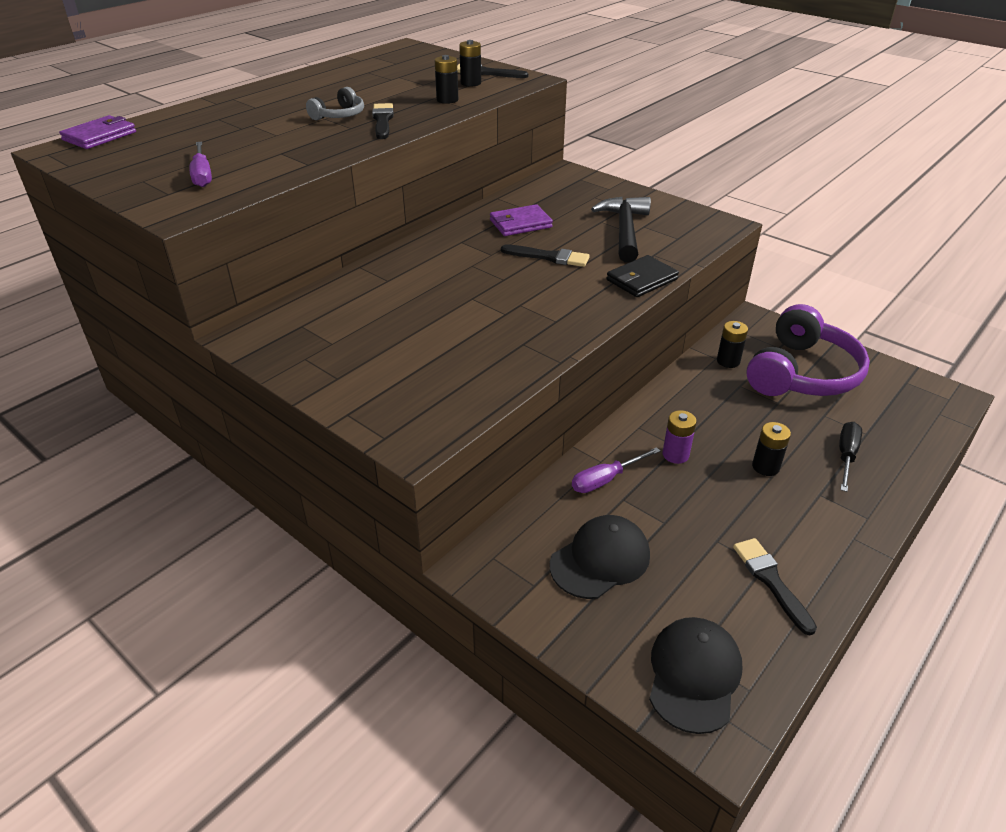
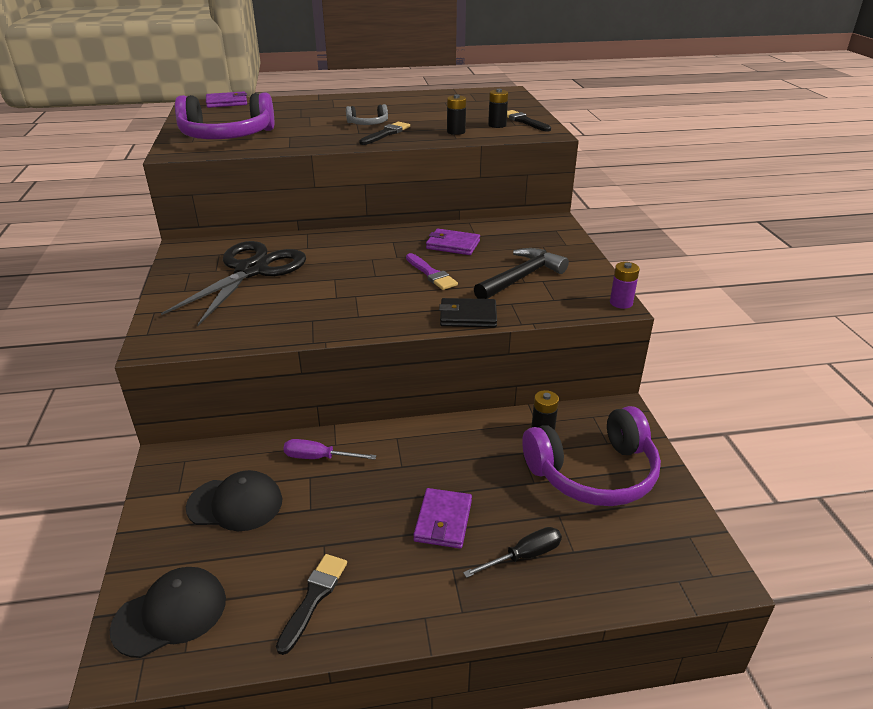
camera: 40 degrees right, 5 degrees down
(202, 175) = (227, 136): purple screwdriver -> purple headphones
(373, 326) = (252, 271): none -> black scissors
(549, 257) = (431, 274): black brush -> purple brush
(675, 454) = (391, 471): purple battery -> purple battery (621, 303)
(765, 467) = (443, 521): black battery -> purple wallet

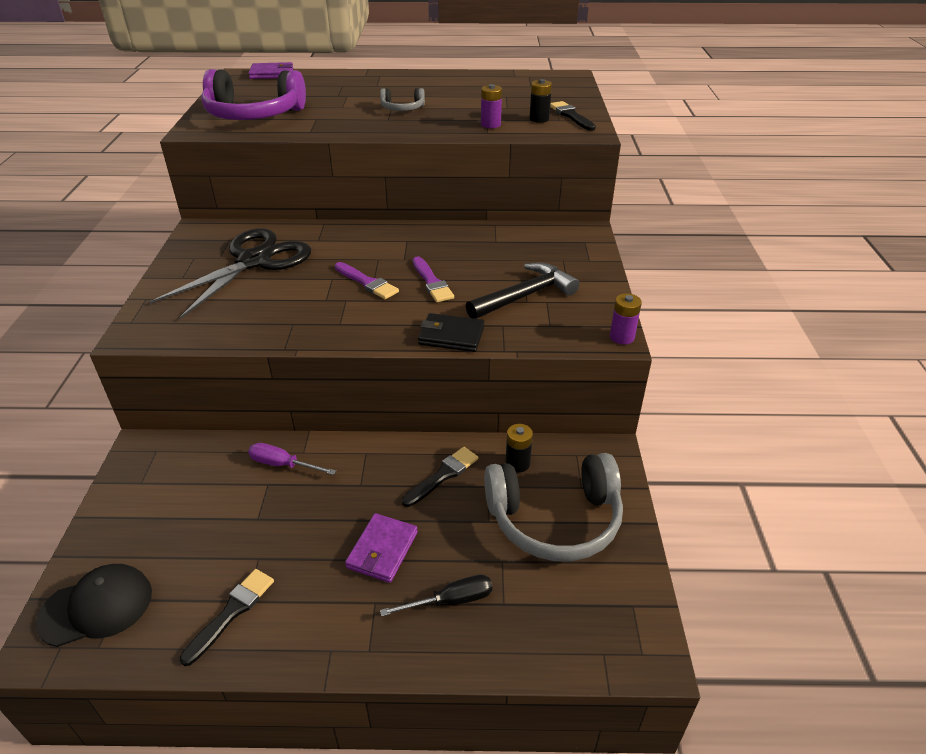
camera: 10 degrees right, 5 degrees up
(235, 504) = (189, 502): black cap -> none
(370, 279) = (367, 282): none -> purple brush
(386, 134) = (415, 122): black brush -> black brush (442, 476)
(453, 245) = (467, 250): purple wallet -> none
(456, 132) = (490, 124): black battery -> purple battery
(594, 473) = (555, 519): purple headphones -> grey headphones

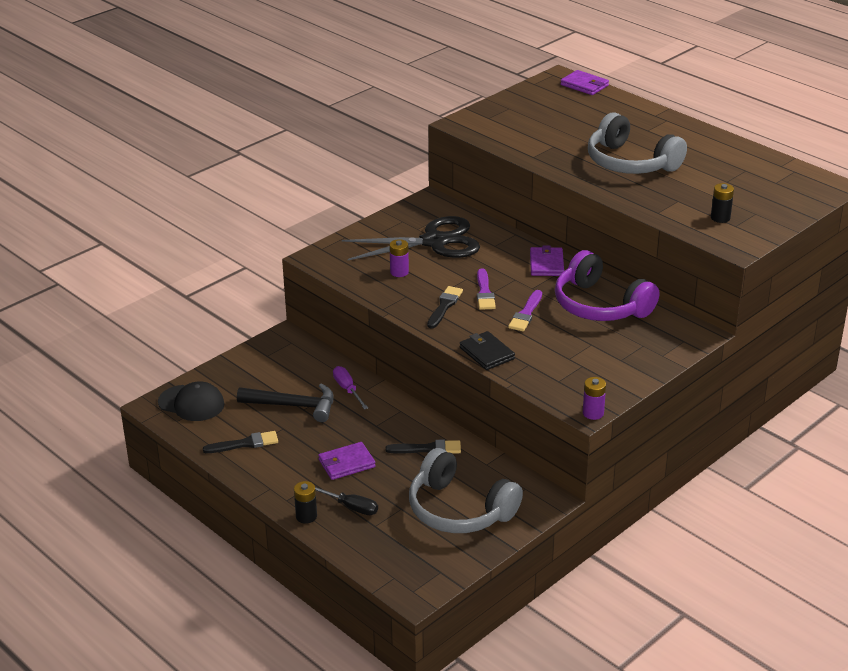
camera: 45 degrees right, 5 degrees down
(254, 115) = (516, 125): purple headphones -> purple headphones (600, 305)
(387, 234) = (546, 264): none -> purple wallet
(402, 109) = (630, 163): grey headphones -> grey headphones, size x2.15
(490, 124) = (672, 206): purple battery -> purple battery (399, 272)
(517, 463) = (481, 470): black battery -> black battery (306, 516)
(525, 296) = (573, 354): black hammer -> black hammer (293, 406)
(571, 116) = (752, 226): black brush -> black brush (444, 306)

